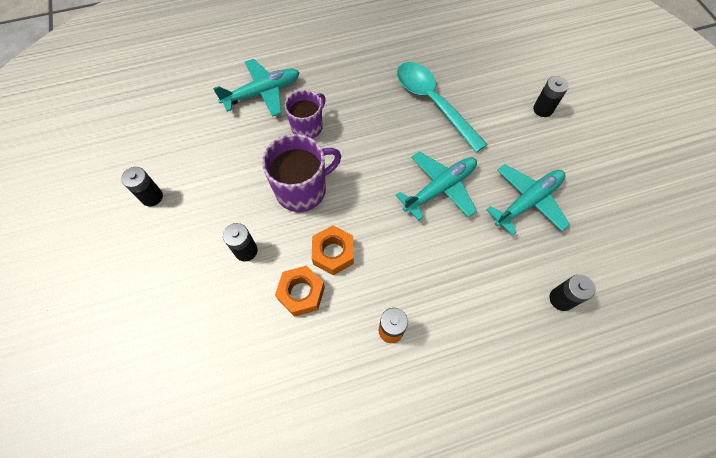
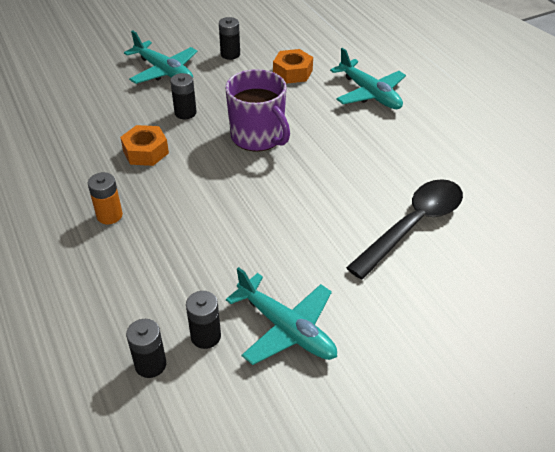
camera: 80 degrees right, 20 degrees down
(307, 127) = (337, 129): purple mug -> none
(333, 253) = (189, 166): orange nut -> orange nut (292, 72)
(433, 103) = (413, 225): turquoise spoon -> black spoon
(440, 188) = (285, 240): turquoise plane -> turquoise plane (164, 71)
(543, 109) = (453, 346): black battery -> black battery (205, 336)

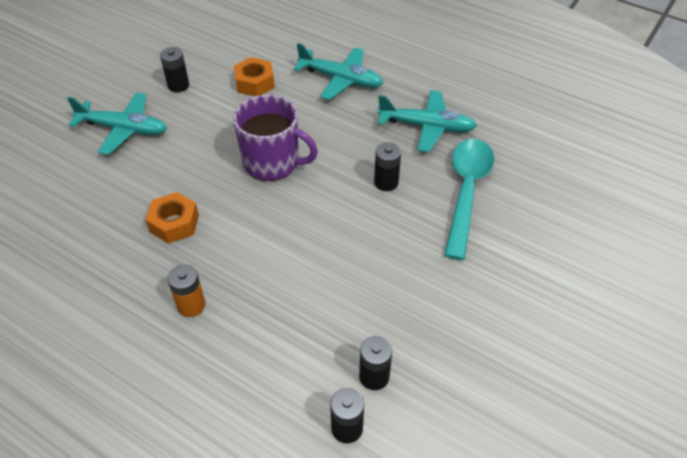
camera: 30 degrees left, 5 degrees up
(185, 113) = (182, 166): black battery -> black battery (386, 182)
(286, 328) = (434, 334): turquoise plane -> turquoise plane (426, 127)
(413, 225) = (466, 192): black spoon -> turquoise spoon

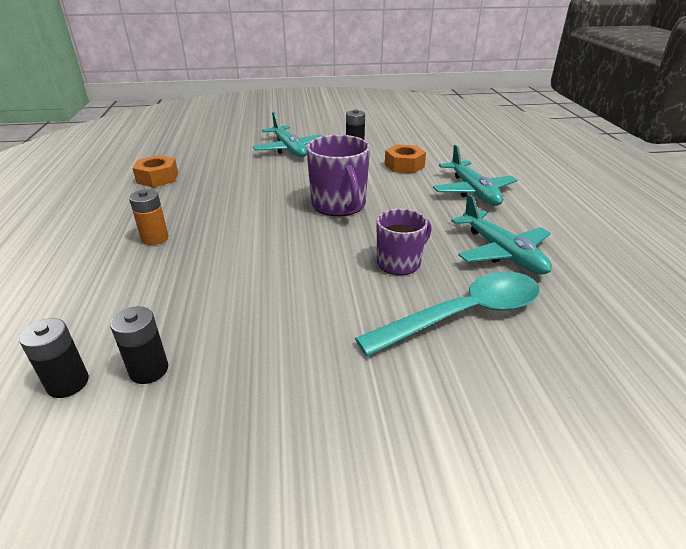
camera: 50 degrees right, 15 degrees down
(174, 223) = (228, 198): orange nut -> orange nut (157, 178)
(386, 182) = (399, 263): black battery -> purple mug

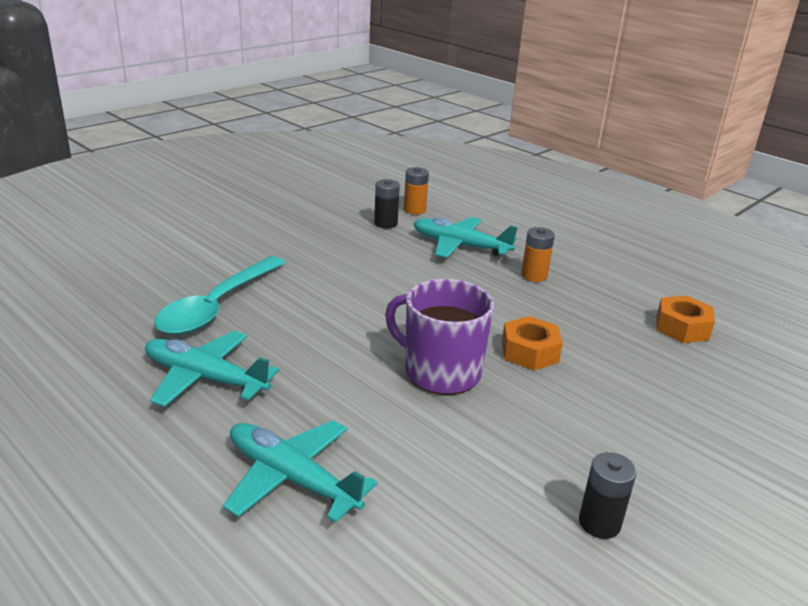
camera: 140 degrees right, 5 degrees down
(68, 383) = (414, 210): black battery -> orange battery
(289, 149) = (672, 456): turquoise plane -> turquoise plane (460, 246)
(399, 263) = (304, 329): purple mug -> none
(404, 165) = (452, 500): orange nut -> orange nut (529, 352)

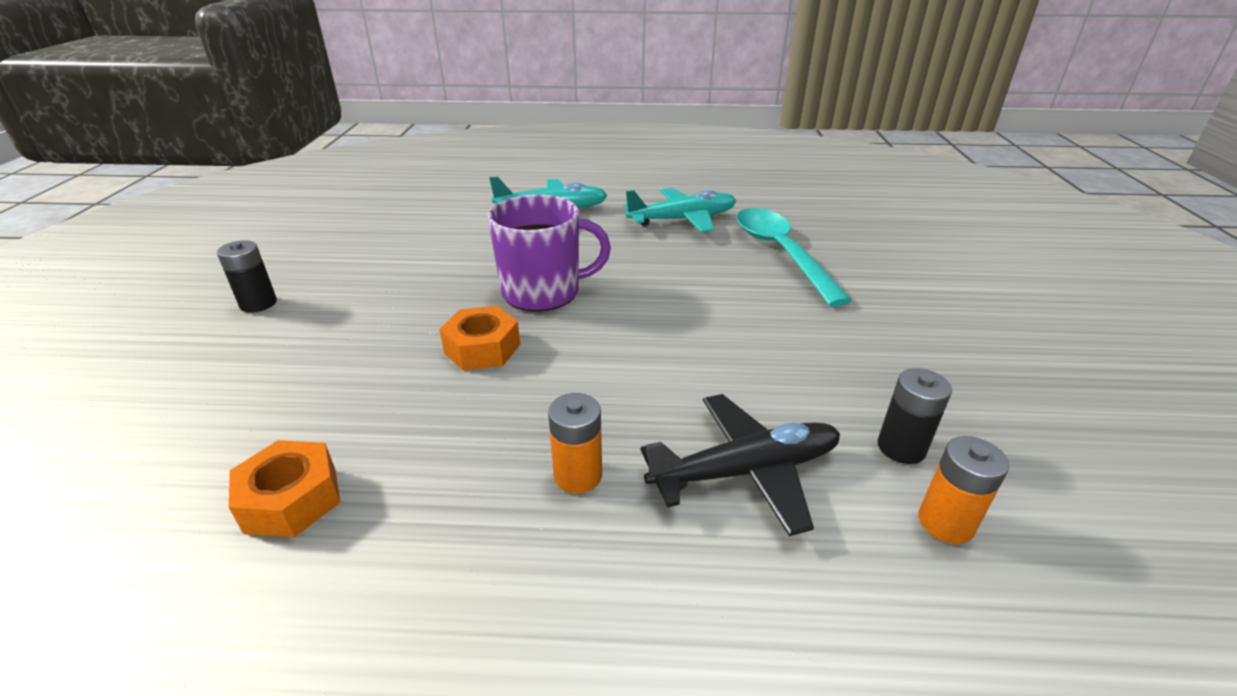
camera: 140 degrees right, 5 degrees up
(460, 246) = (745, 471): turquoise plane -> black plane
(599, 523) = (349, 261): black battery -> black battery (258, 303)

